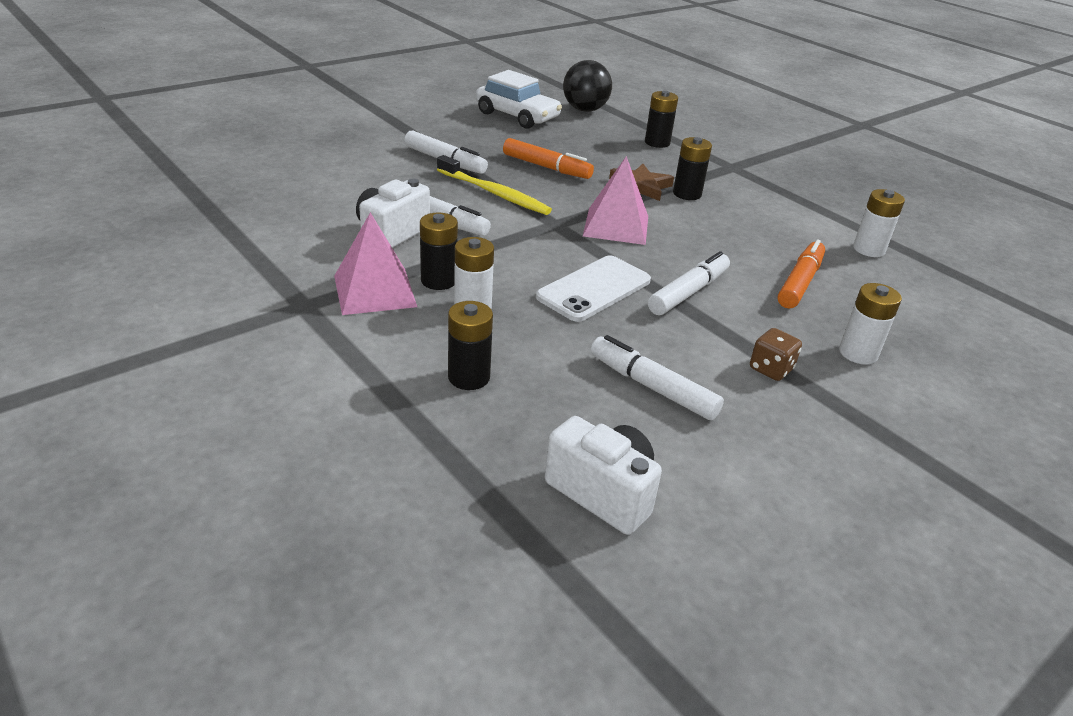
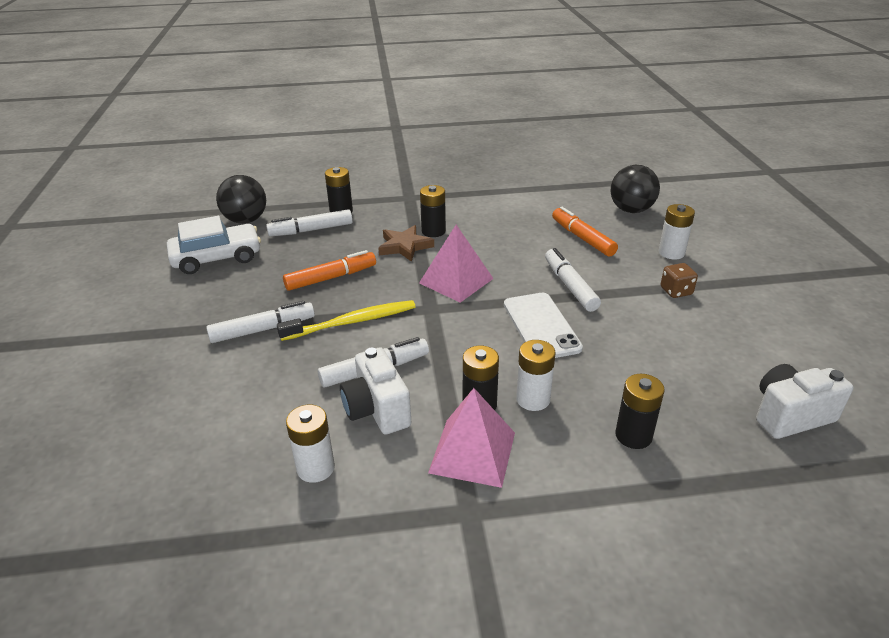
camera: 55 degrees left, 0 degrees up
(652, 387) = (679, 348): white marker -> white marker (311, 230)
(868, 249) = (558, 197): white battery -> white battery (315, 468)
(920, 306) = (631, 210): none -> black ball

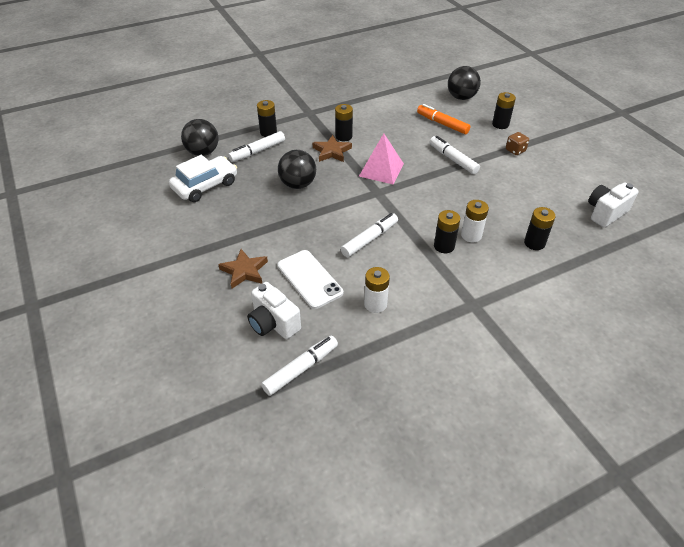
camera: 20 degrees left, 10 degrees up
(176, 373) = (244, 271): none -> brown star
(262, 329) = (279, 230): white marker -> white marker (300, 369)
(331, 278) = (298, 184): orange marker -> black ball
(352, 322) = (334, 212): yellow toothbrush -> none
(377, 410) = (387, 263): white camera -> white camera (273, 323)
(472, 452) = (456, 273): pink pyramid -> none
(541, 326) = (450, 189): white phone -> white phone (309, 279)
(671, 253) = (500, 124): white battery -> black battery

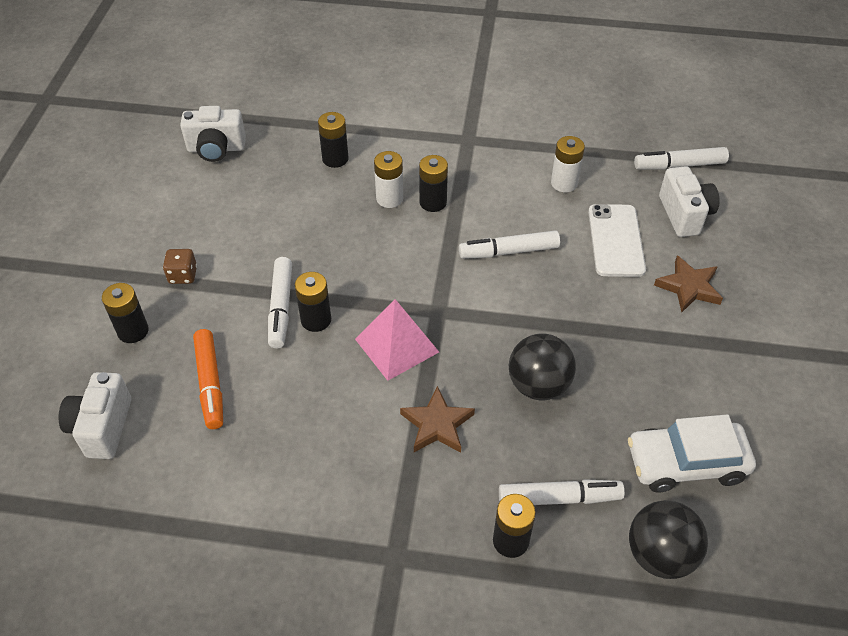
camera: 145 degrees left, 5 degrees up
(343, 136) = (389, 449): black battery -> black battery (316, 320)
(461, 97) = (102, 427): black ball -> white camera

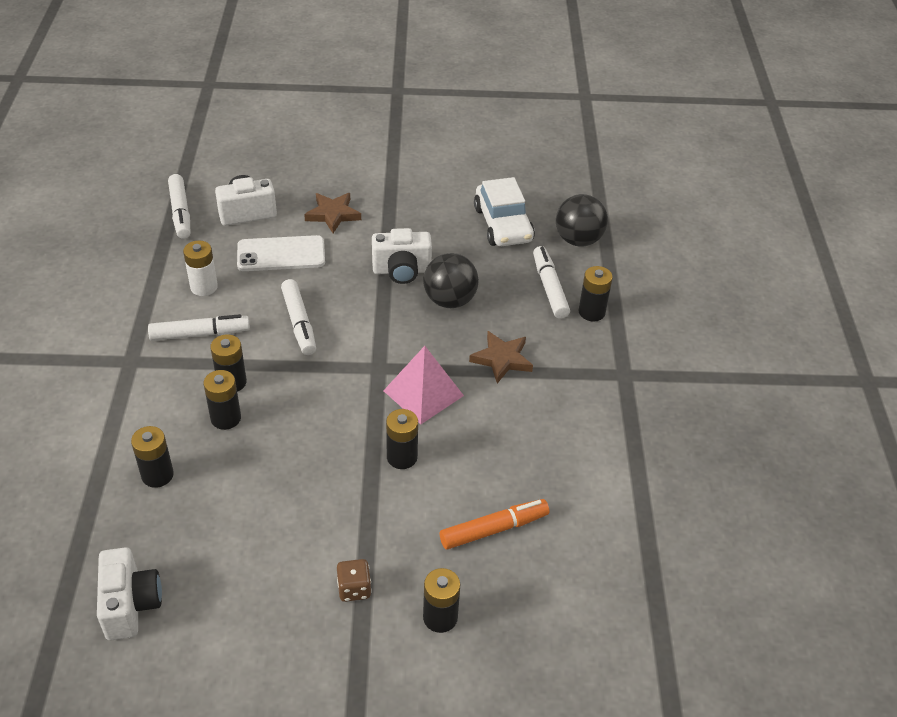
camera: 100 degrees left, 5 degrees down
(102, 427) = (564, 610): white camera -> white camera (402, 270)
(281, 307) = (389, 488): white marker -> white marker (200, 334)
(389, 198) = (226, 418): white battery -> black battery

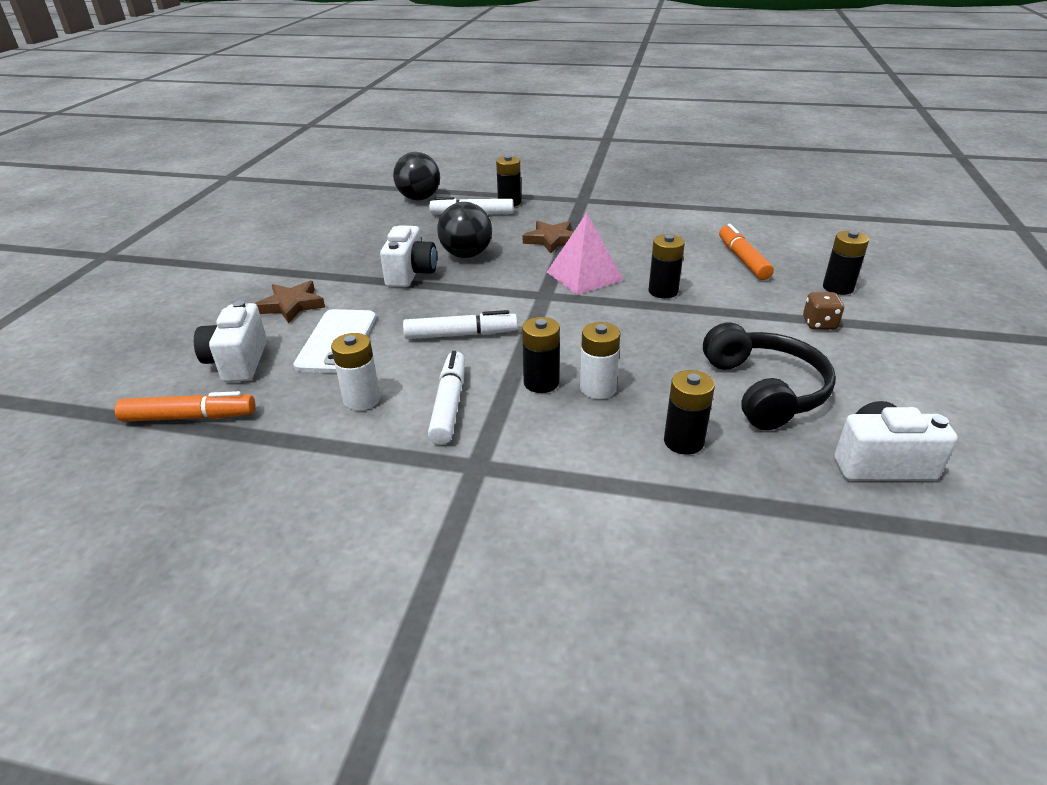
camera: 75 degrees left, 10 degrees down
(180, 212) = (189, 417): white marker -> orange marker
(226, 418) = (598, 388): black battery -> white battery
(230, 533) = (765, 390): none -> black headphones
(503, 224) = (377, 224): white car -> none

